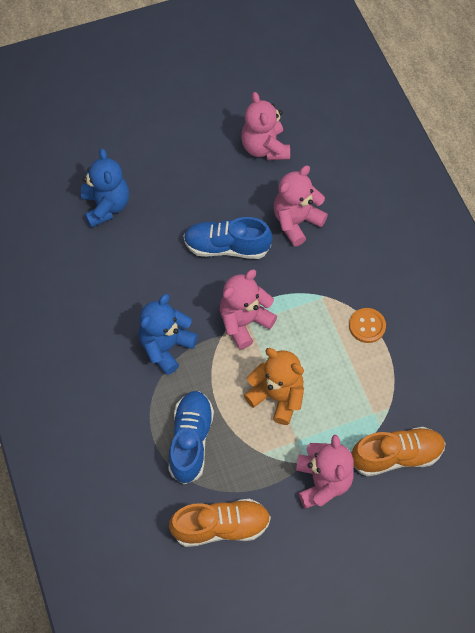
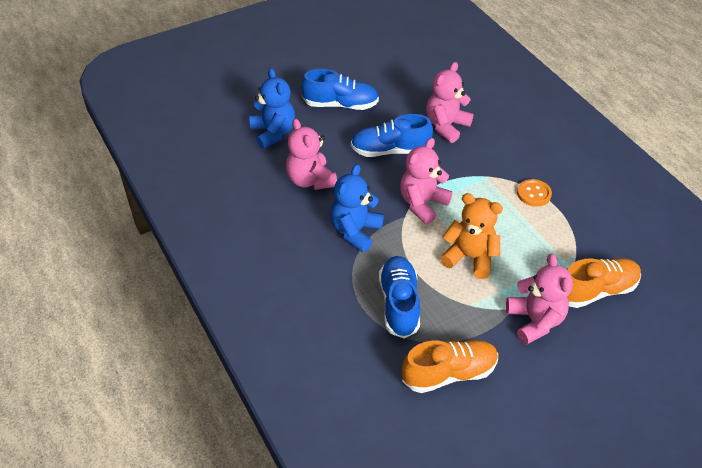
camera: 10 degrees left, 15 degrees down
(187, 176) = (340, 104): none -> blue shoe
(265, 148) = (403, 78): pink teddy bear -> pink teddy bear (310, 180)

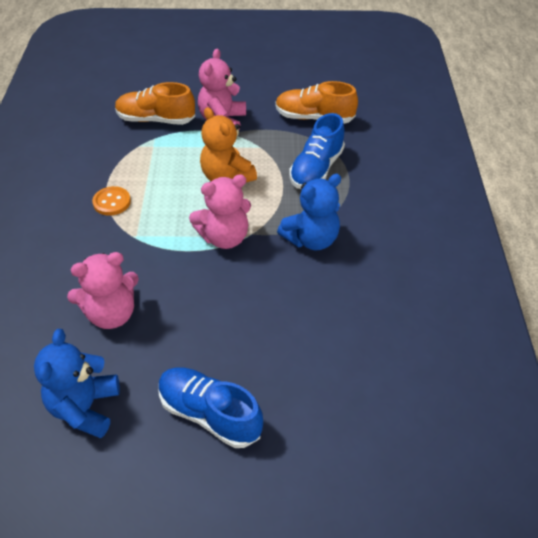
camera: 150 degrees left, 0 degrees up
(273, 133) = (330, 408): blue teddy bear -> blue teddy bear (85, 407)
(310, 180) = (322, 315): pink teddy bear -> none
(390, 150) = (204, 312): blue shoe -> none

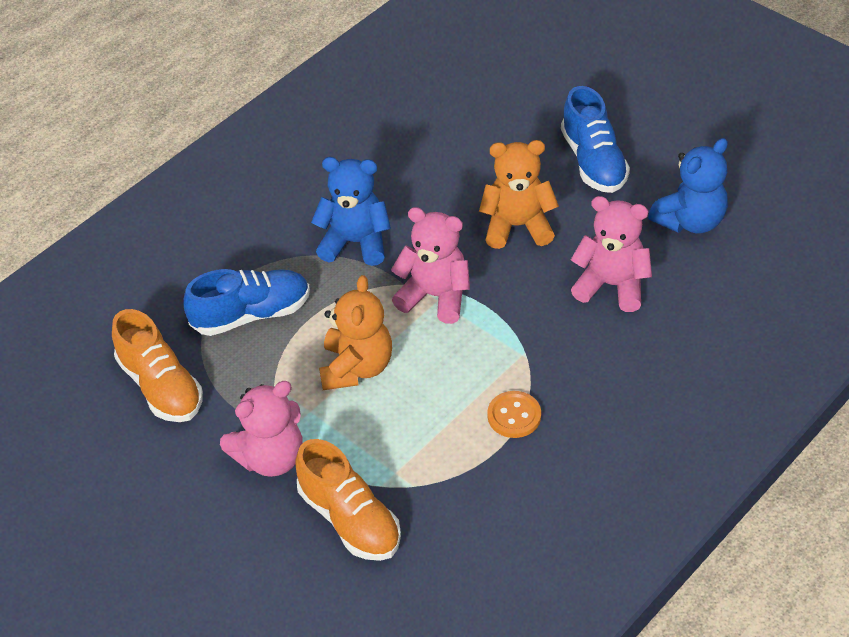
camera: 135 degrees left, 0 degrees up
(217, 317) = (517, 226): none -> orange teddy bear

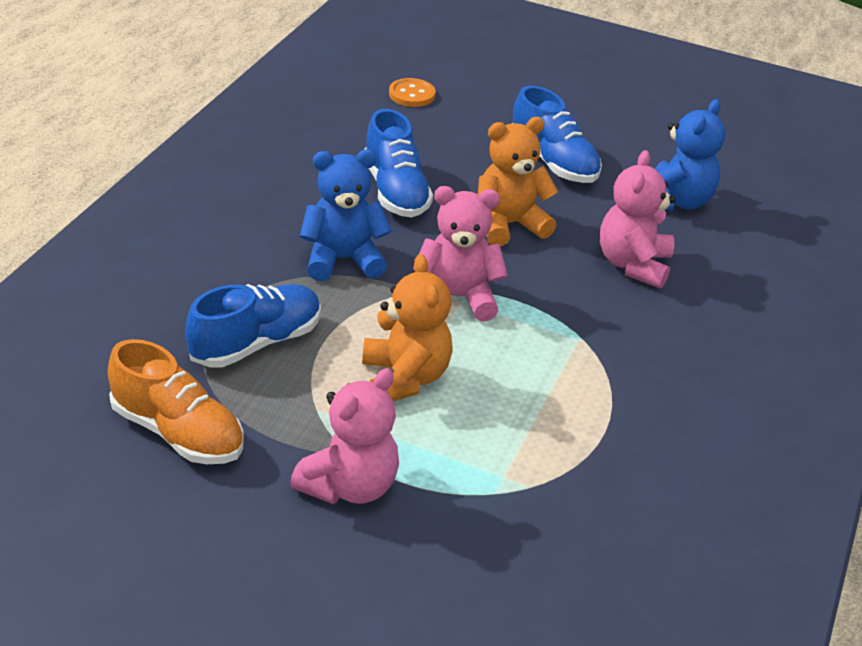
camera: 25 degrees left, 10 degrees down
(350, 519) = (477, 535): orange shoe -> none
(432, 176) = (395, 191): none -> blue shoe
(514, 416) = (603, 398): orange button -> orange button (412, 94)
(611, 285) = (633, 265): pink teddy bear -> pink teddy bear turned 75 degrees counterclockwise

